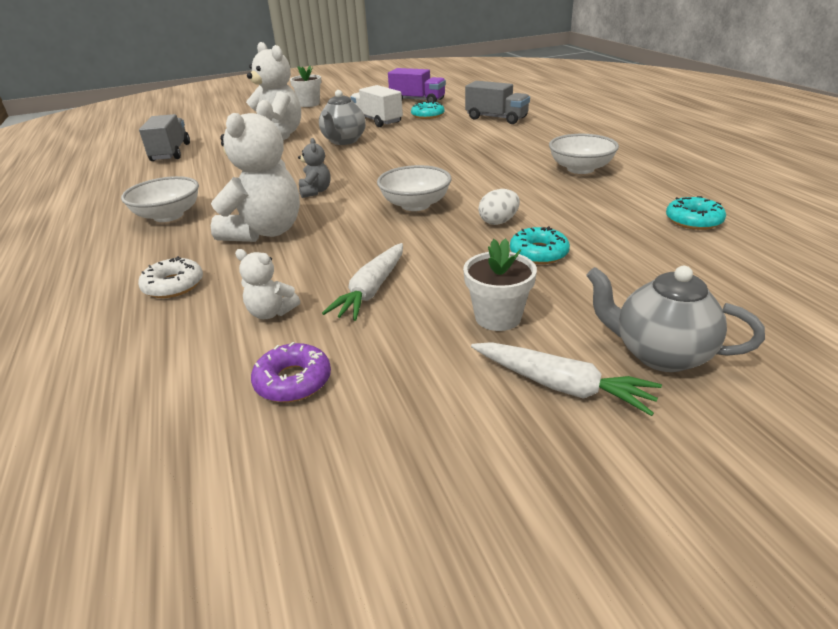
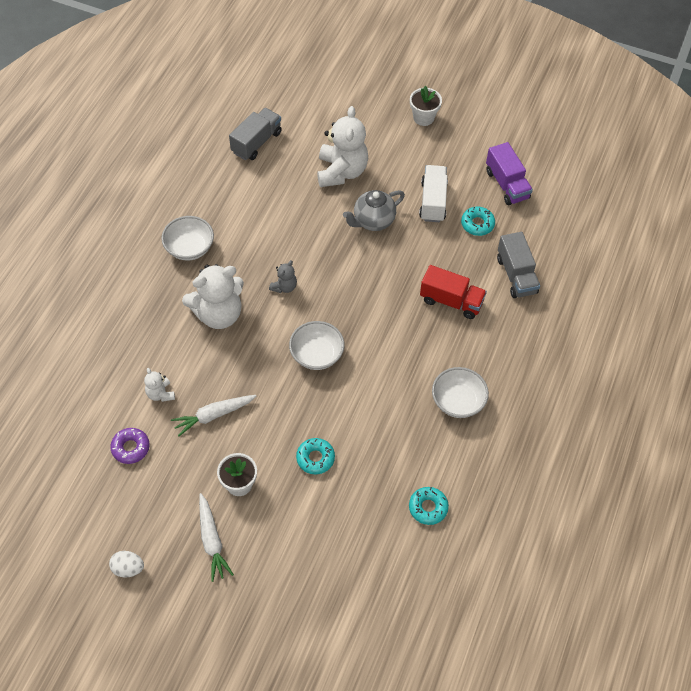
camera: 40 degrees right, 25 degrees up
(173, 285) = (141, 331): white donut -> none
(475, 141) = (451, 301): none -> red truck
(498, 222) = (335, 413): white egg -> white egg (128, 568)
(659, 354) = (266, 562): grey teapot -> none

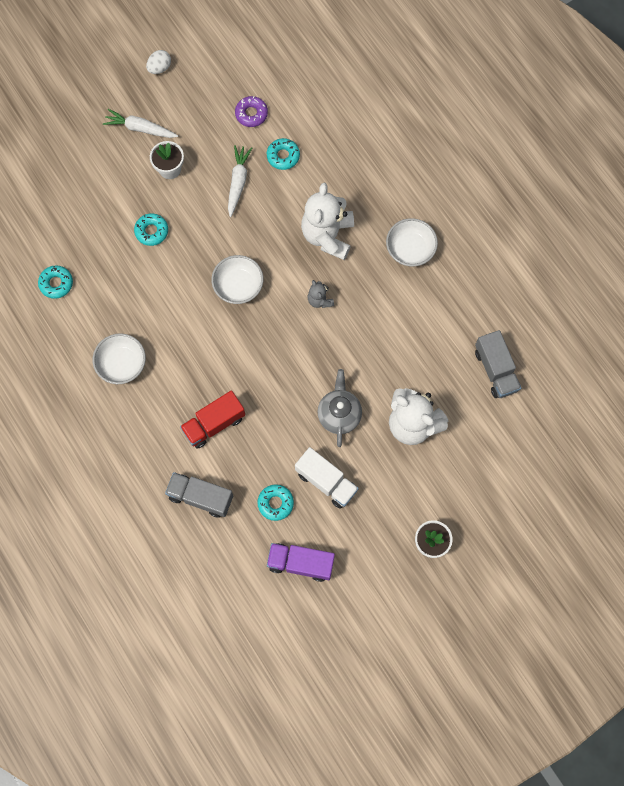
camera: 125 degrees right, 15 degrees up
(160, 394) = (283, 156): white teddy bear -> turquoise donut

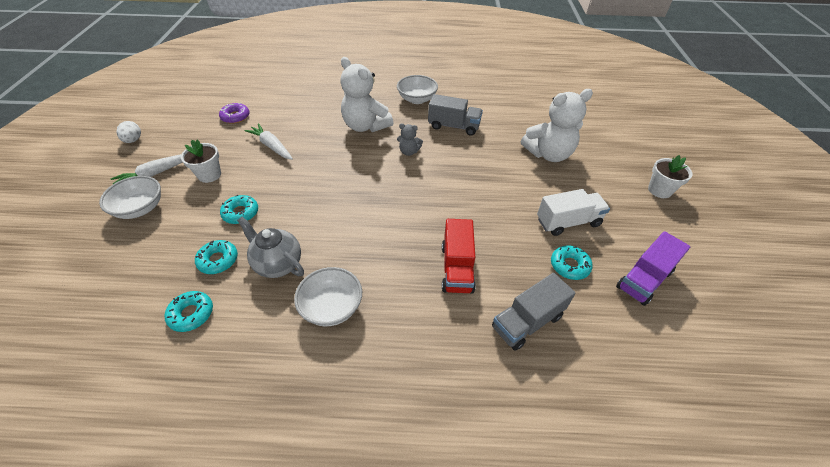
camera: 55 degrees left, 25 degrees down
(238, 286) = (349, 187): white bowl -> white bowl (140, 208)
(283, 156) = (284, 118): turquoise donut -> turquoise donut (218, 260)
(339, 414) = (512, 186): grey teapot -> grey teapot (278, 264)
(495, 370) = (536, 104): grey truck -> grey truck (453, 126)

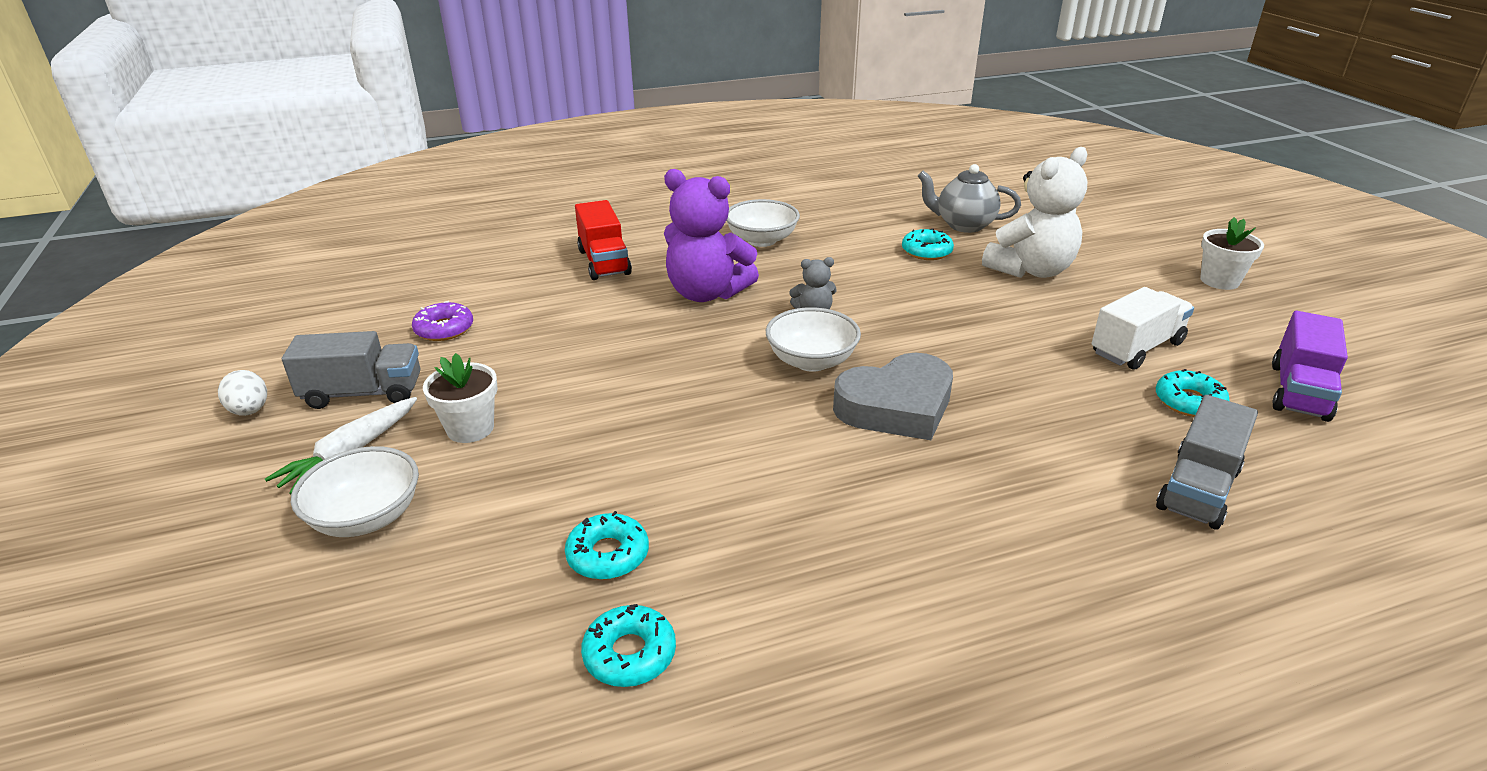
camera: 20 degrees left, 15 degrees down
(241, 213) = (587, 471): turquoise donut -> turquoise donut (926, 251)
(271, 146) = (557, 358): white carrot -> none
(278, 264) = (728, 528): grey teapot -> grey teapot (963, 225)
(332, 307) = (882, 562): white bowl -> white bowl (811, 361)
(365, 126) = (706, 293): white teddy bear -> purple teddy bear
(407, 220) = (896, 406): none -> grey heart
(453, 126) = (855, 264): grey truck -> grey truck (363, 393)
(457, 268) = (1033, 449): red truck -> red truck (604, 262)

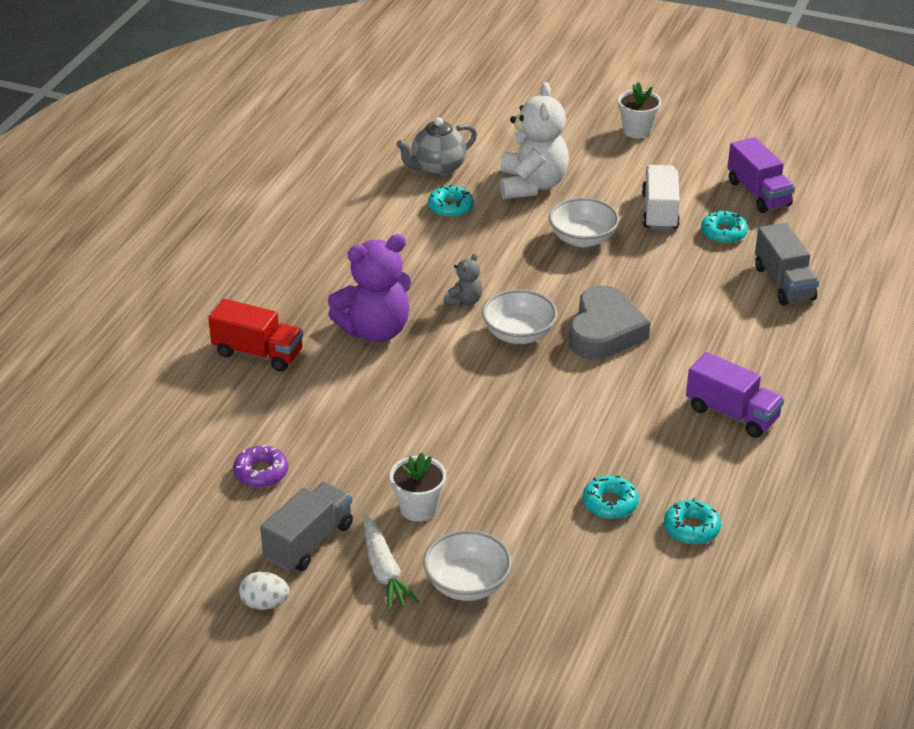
camera: 50 degrees left, 5 degrees up
(761, 240) = (330, 264): white bowl -> white bowl (582, 239)
(898, 573) = (732, 413): none -> purple truck

